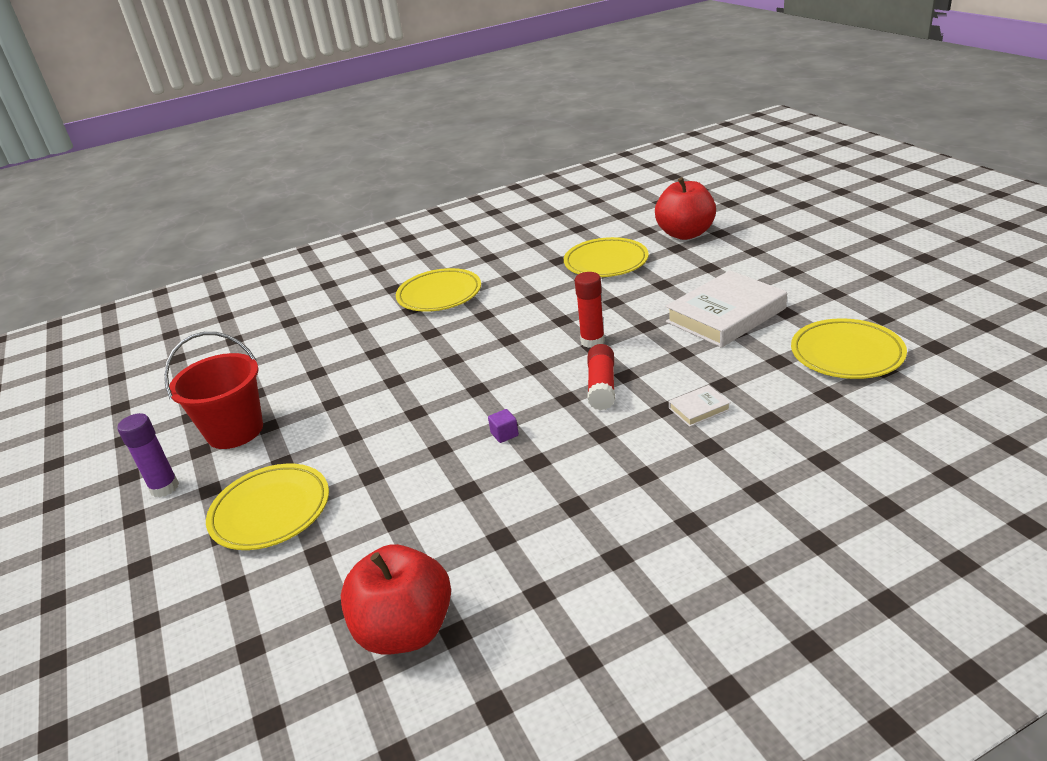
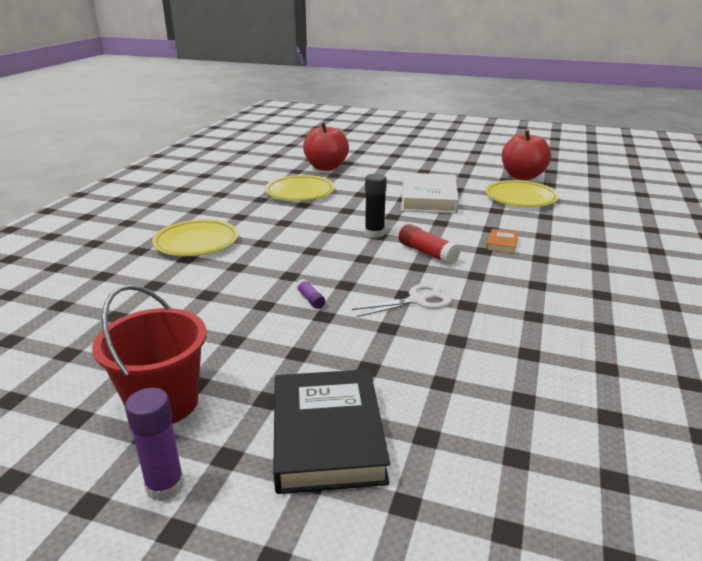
camera: 50 degrees left, 5 degrees down
(271, 511) = (327, 436): yellow plate -> black book
(405, 630) = (582, 437): red apple -> red apple (522, 176)
(430, 391) = (310, 299): none -> purple glue stick
(504, 434) = (417, 300): purple cube -> white scissors
(592, 341) = (374, 233): red glue stick -> black glue stick
(699, 409) = (502, 244): white book -> orange book

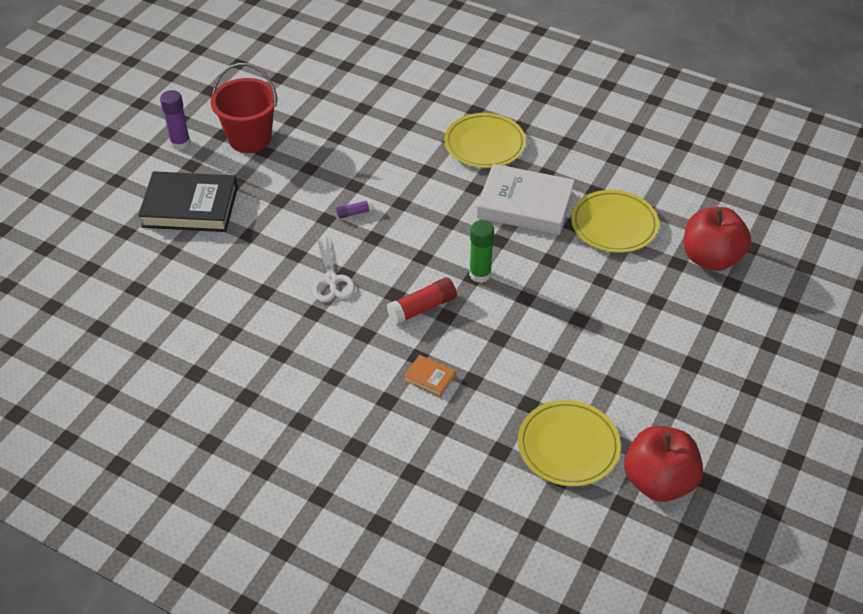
camera: 100 degrees right, 20 degrees up
(374, 233) = (480, 274): black glue stick -> green glue stick
(428, 199) = (578, 344): white book -> white book (525, 205)

